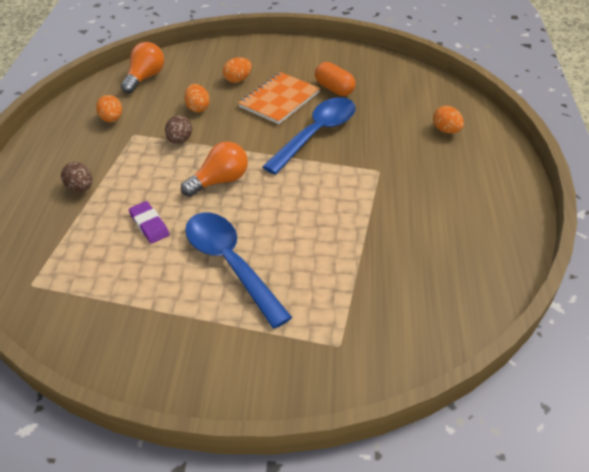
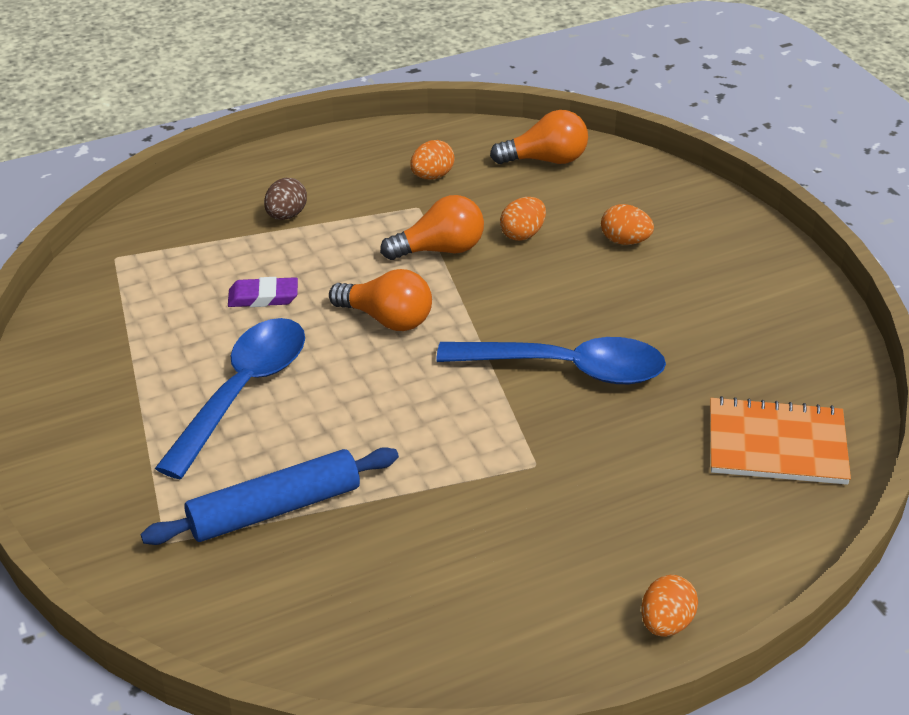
camera: 60 degrees right, 5 degrees down
(149, 225) = (263, 297): purple eraser -> purple eraser turned 60 degrees clockwise
(180, 140) = (440, 249): brown egg -> orange light bulb
(279, 100) = (615, 300): orange notebook -> orange notebook (776, 444)
(334, 89) = (700, 345): orange capsule -> none
(344, 283) = (274, 509): none -> blue rolling pin
(446, 130) = (709, 511): orange egg -> orange egg (666, 623)

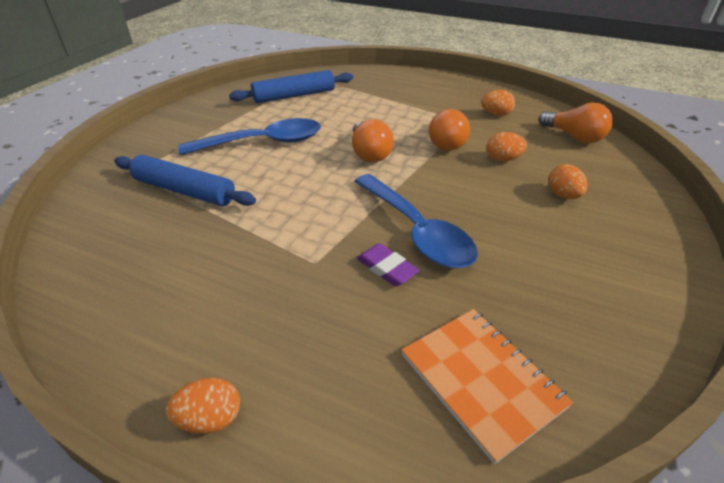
camera: 50 degrees right, 0 degrees up
(147, 302) = (294, 95): none -> blue rolling pin
(263, 297) = (336, 117): purple eraser -> purple eraser (386, 268)
(286, 215) = (400, 96): brown egg -> none
(440, 249) = (446, 142): orange light bulb -> orange light bulb turned 60 degrees clockwise

